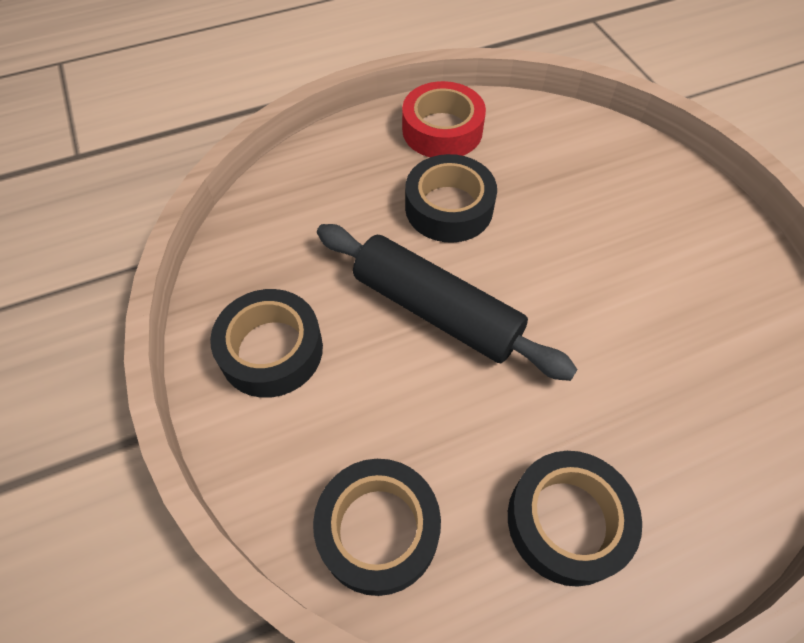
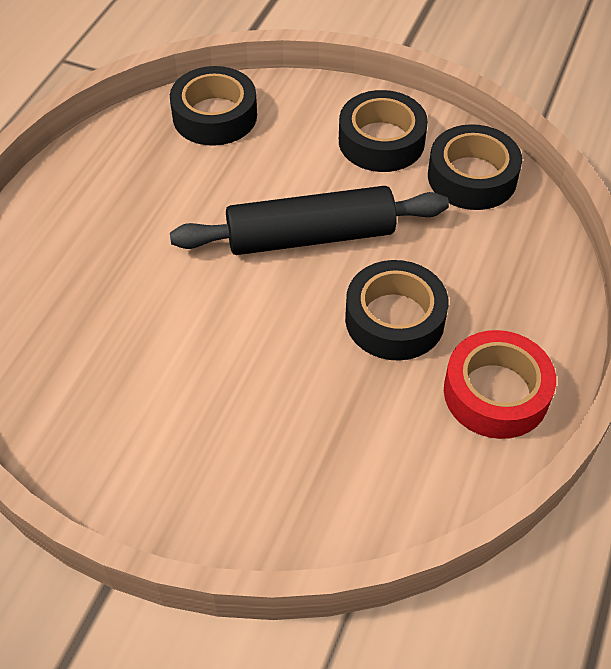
camera: 135 degrees right, 5 degrees down
(567, 521) = (113, 187): black tape -> black tape (472, 177)

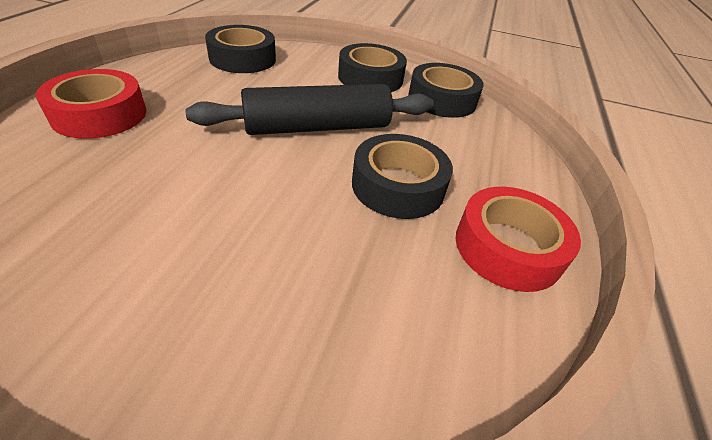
camera: 10 degrees left, 10 degrees down
(73, 229) = (99, 114): none -> red tape

